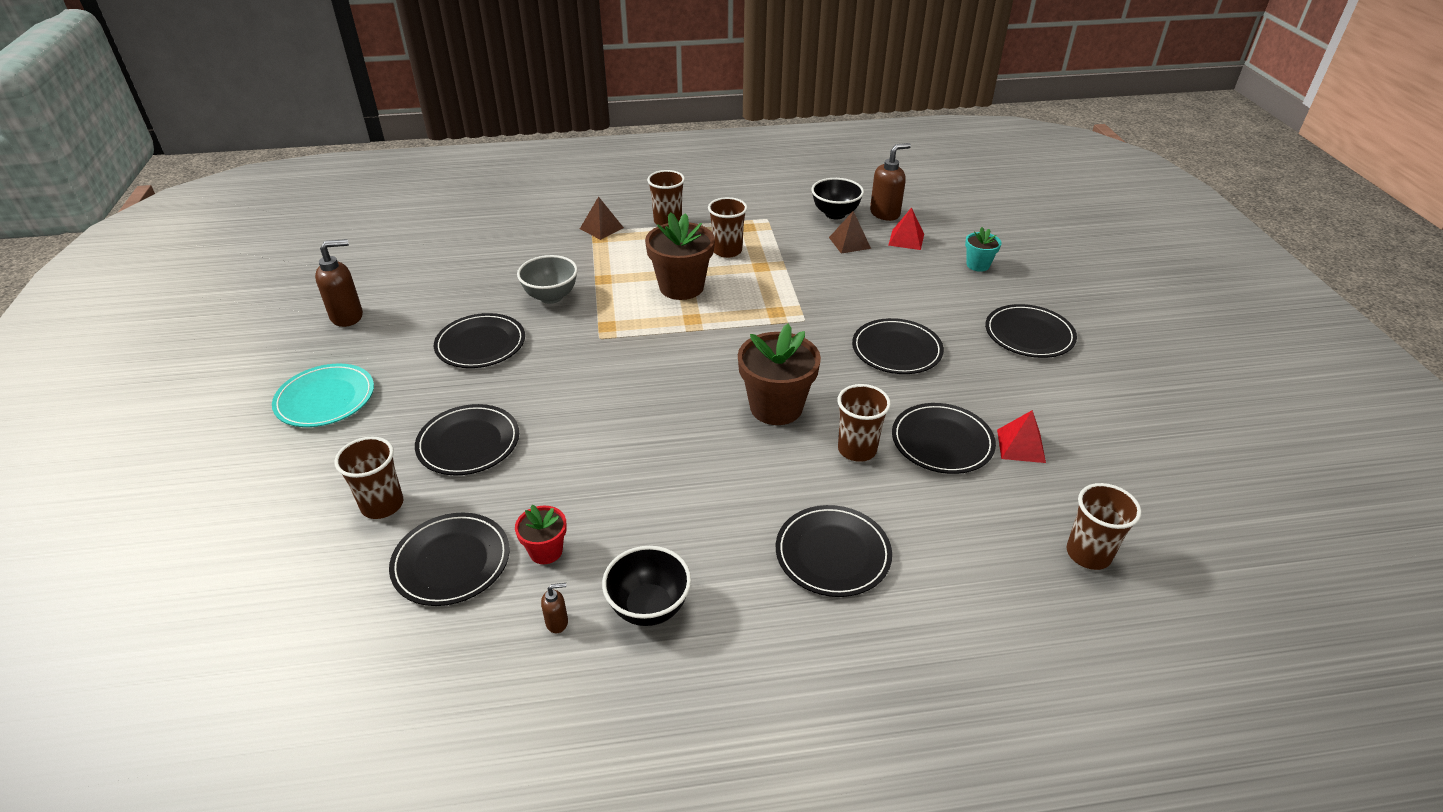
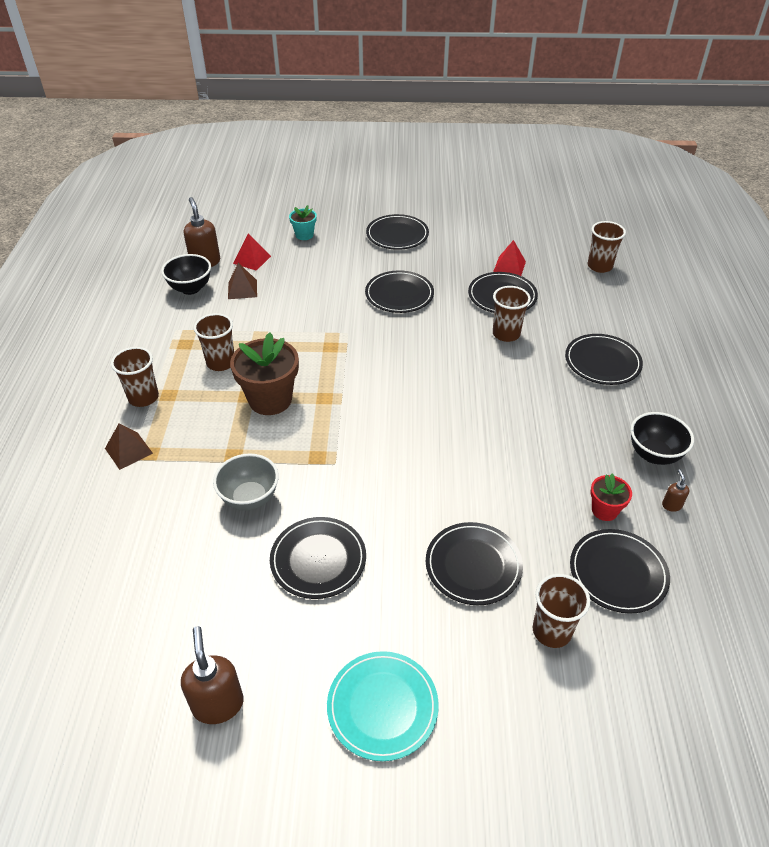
camera: 80 degrees left, 5 degrees up
(776, 407) = (455, 365): brown flower pot -> none

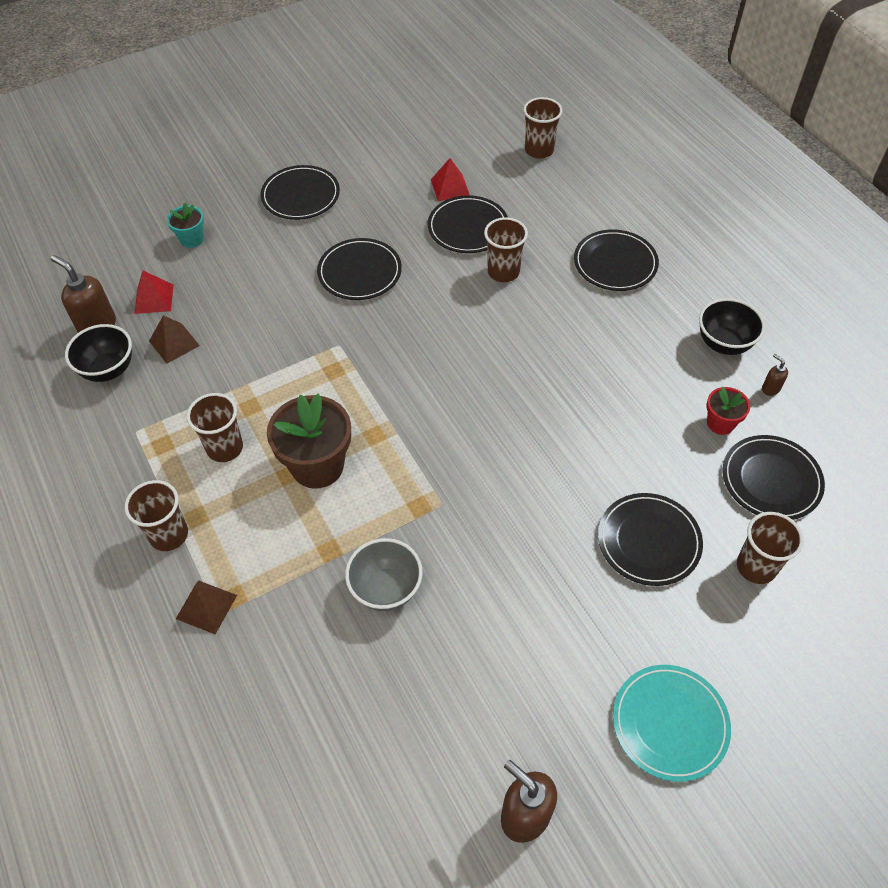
camera: 30 degrees left, 10 degrees up
(318, 559) = (505, 616): black plate -> none

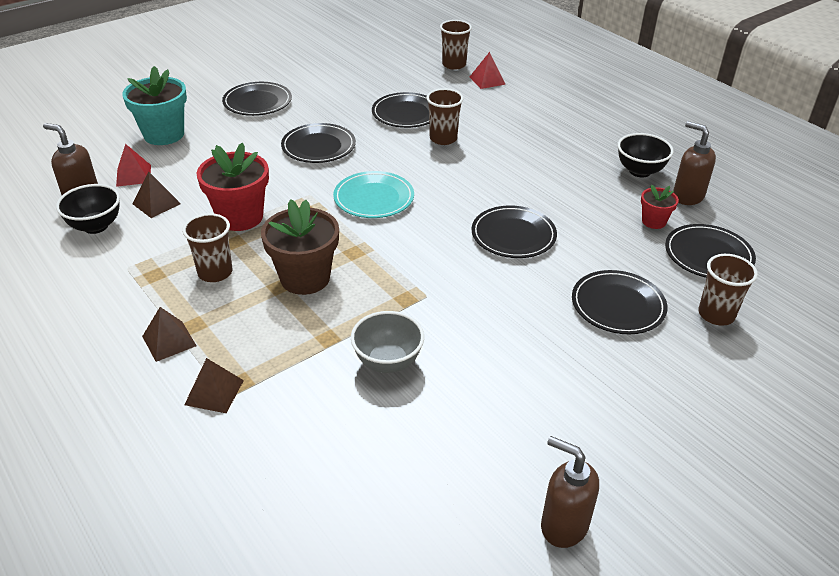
camera: 10 degrees left, 15 degrees down
(169, 535) = (169, 341): brown cup -> brown pyramid
(192, 239) = (164, 134): turquoise flower pot -> turquoise flower pot, size x1.89
(260, 371) = (240, 217): none -> red flower pot
(450, 187) = (385, 90): red pyramid -> red pyramid (487, 80)
(615, 263) = (535, 128): black plate -> black plate (513, 235)
(670, 723) = (678, 436): turquoise plate -> turquoise plate (374, 198)
(770, 388) = (687, 196): brown soap dispenser -> brown soap dispenser, size x2.05

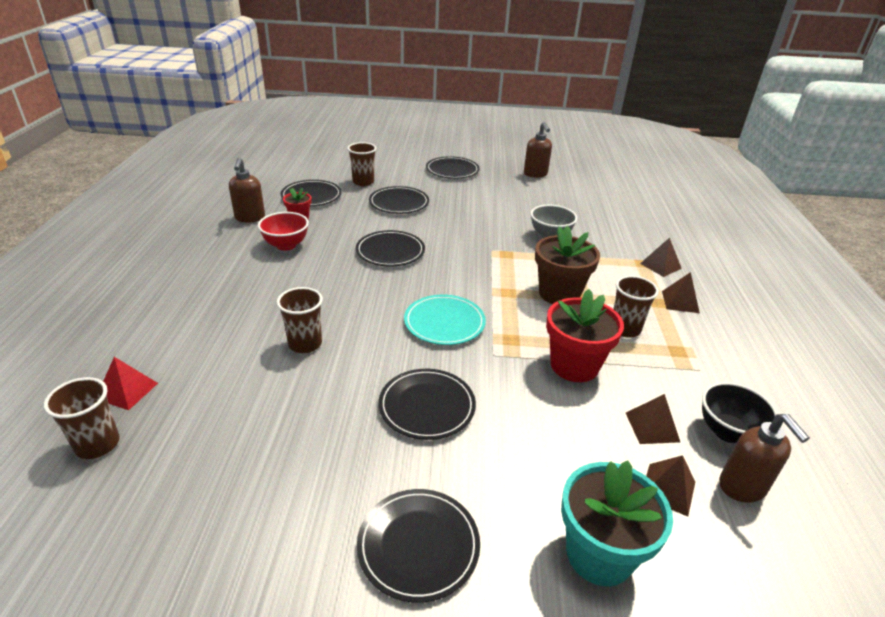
camera: 140 degrees left, 5 degrees down
(133, 175) = (668, 489): red pyramid -> brown pyramid
(406, 113) = (283, 397): black plate -> black plate (452, 170)
(600, 190) = (286, 245): none -> red bowl
(639, 171) = (236, 242): black bowl -> none

